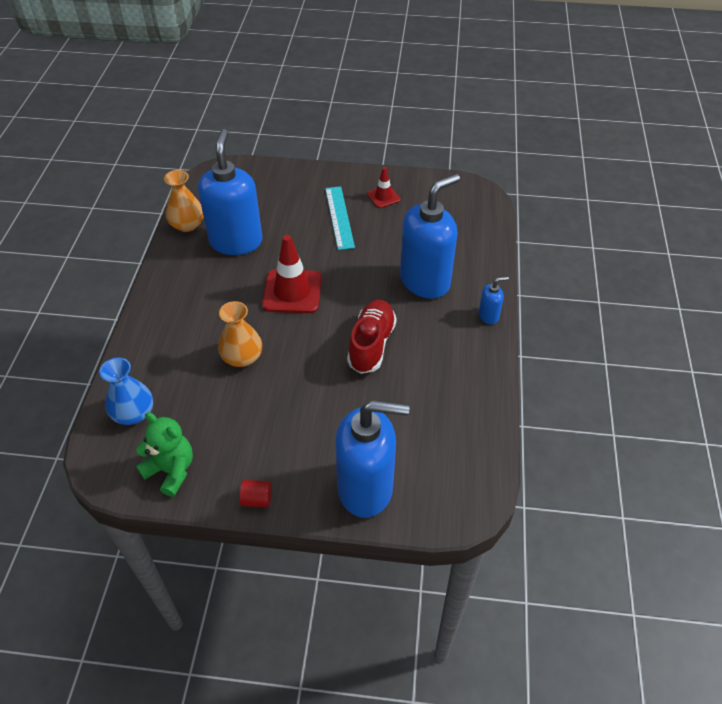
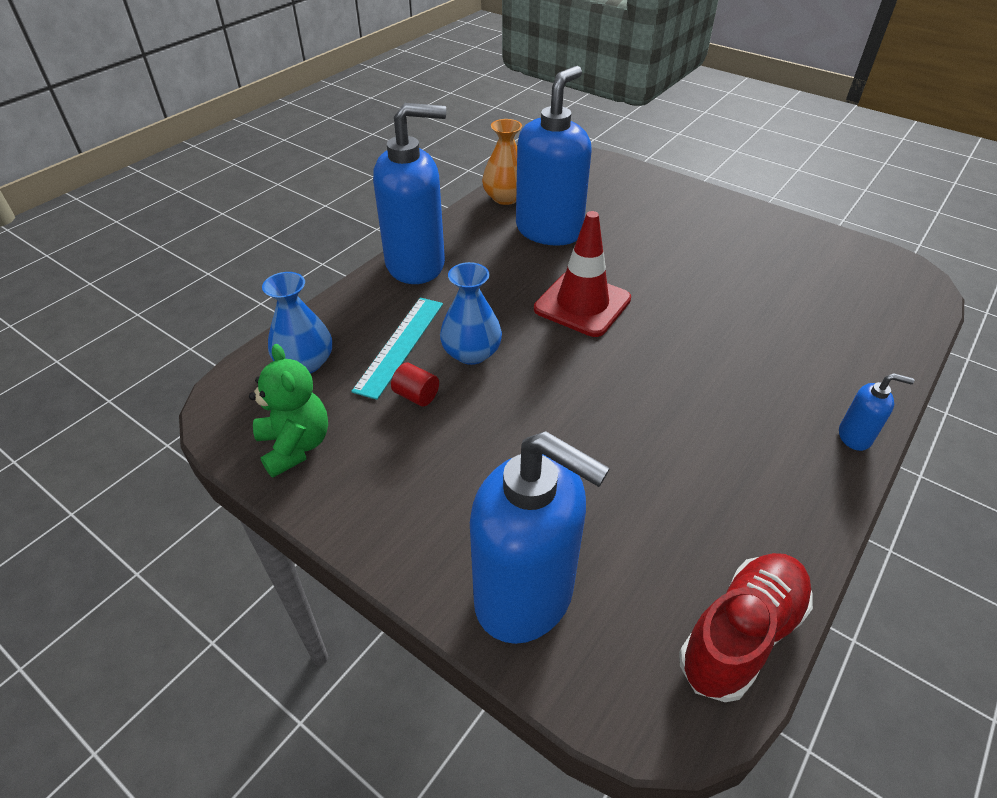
camera: 30 degrees right, 5 degrees down
(242, 357) = (471, 353): orange vase -> blue vase
(257, 499) = (368, 533): red cylinder -> red cylinder (416, 395)
(339, 217) = (694, 245): turquoise ruler -> turquoise ruler (400, 345)
(371, 344) = (650, 404): red shoe -> red shoe (741, 634)
(383, 197) = (768, 241): red traffic cone -> none
(425, 281) = (775, 356): blue soap dispenser -> blue soap dispenser (416, 264)

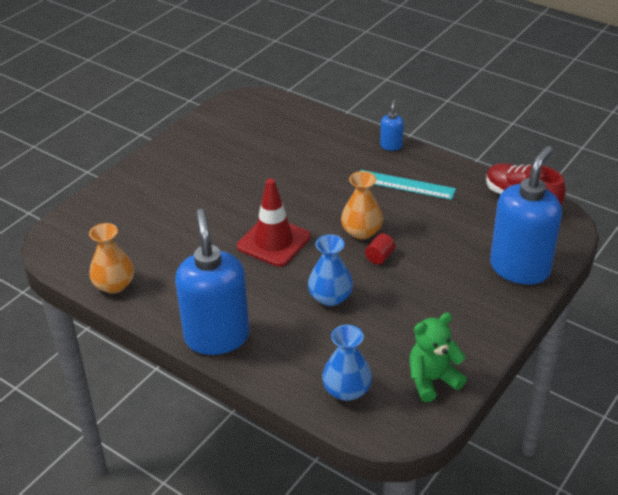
camera: 90 degrees left, 5 degrees down
(400, 345) = (324, 336): turquoise ruler -> turquoise ruler (405, 185)
(416, 395) = (377, 322): red cylinder -> red cylinder (380, 257)
(549, 230) = (173, 257): blue soap dispenser -> none
(611, 388) = (361, 231): none -> orange vase

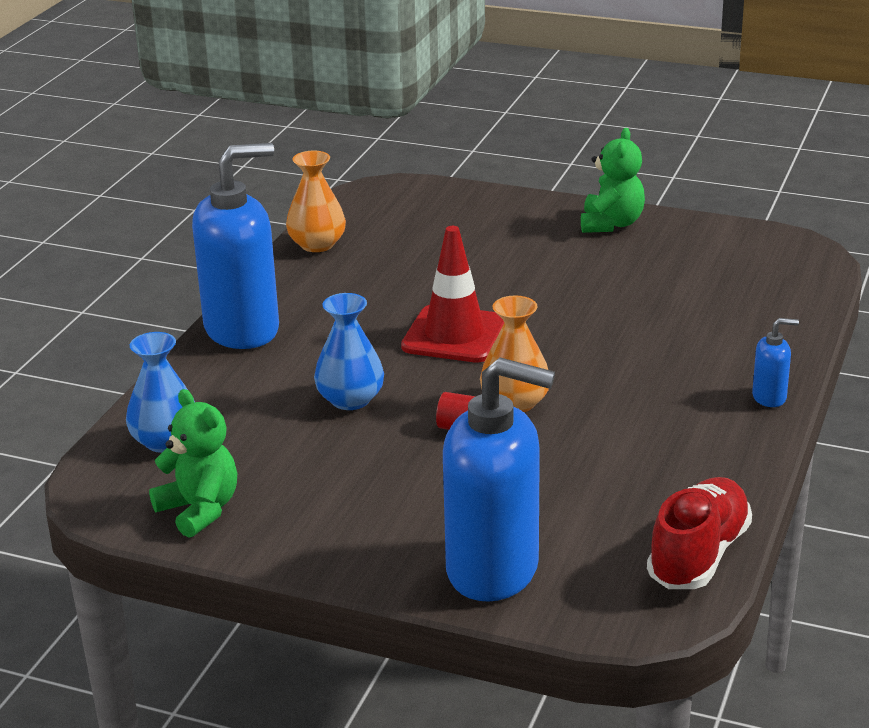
camera: 75 degrees right, 10 degrees down
(171, 155) = (611, 224): none -> green teddy bear
(405, 185) = (664, 426): turquoise ruler -> none

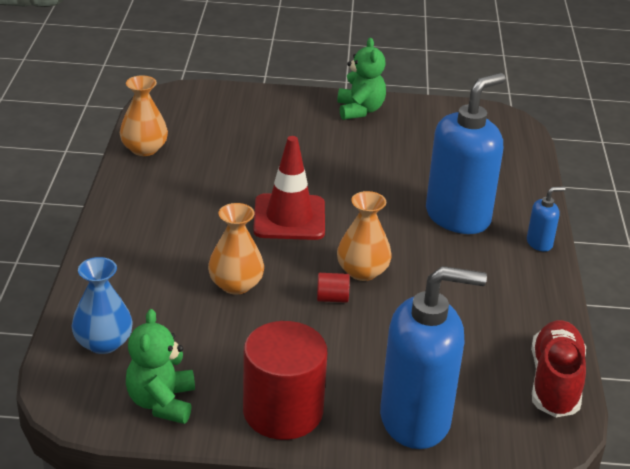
camera: 20 degrees left, 5 degrees up
(199, 510) = (162, 402): green teddy bear -> green teddy bear turned 120 degrees counterclockwise
(242, 329) = (120, 232): blue soap dispenser -> blue soap dispenser (458, 217)
(335, 538) = (283, 411): none -> red cylinder
(350, 399) = (236, 284): blue vase -> orange vase

